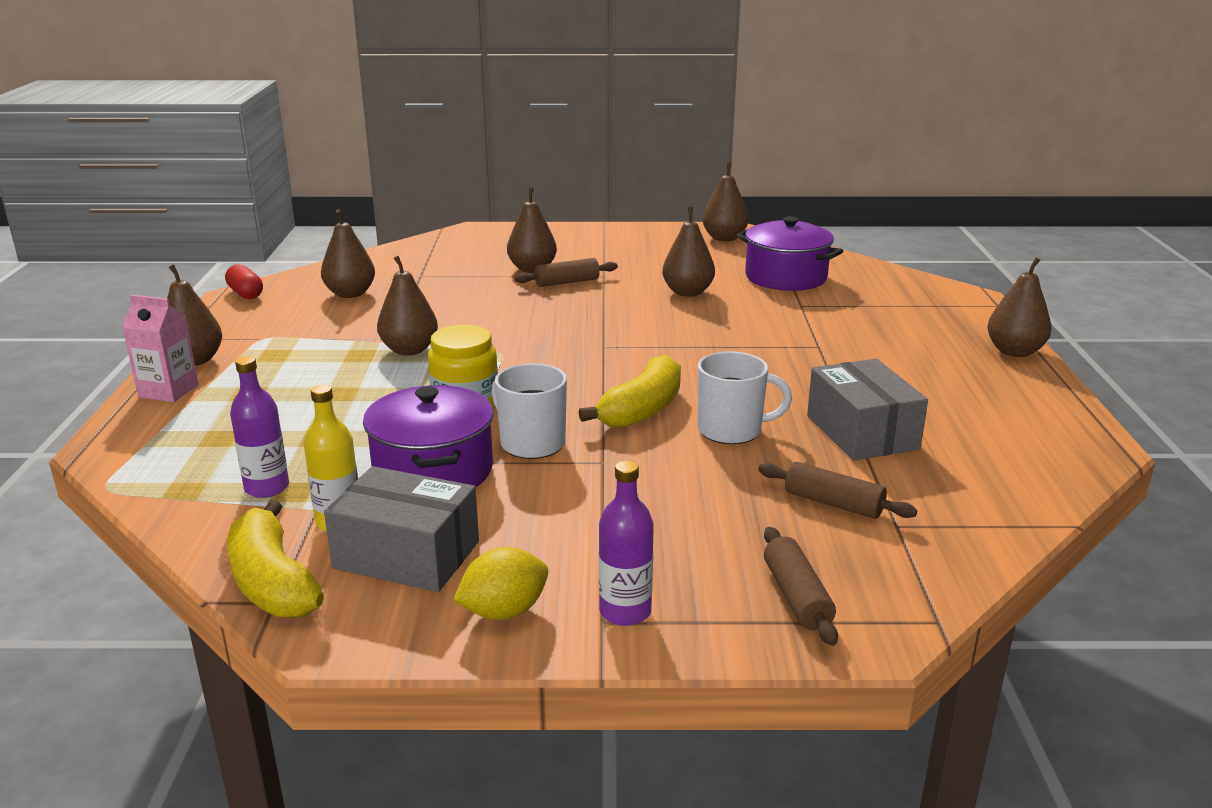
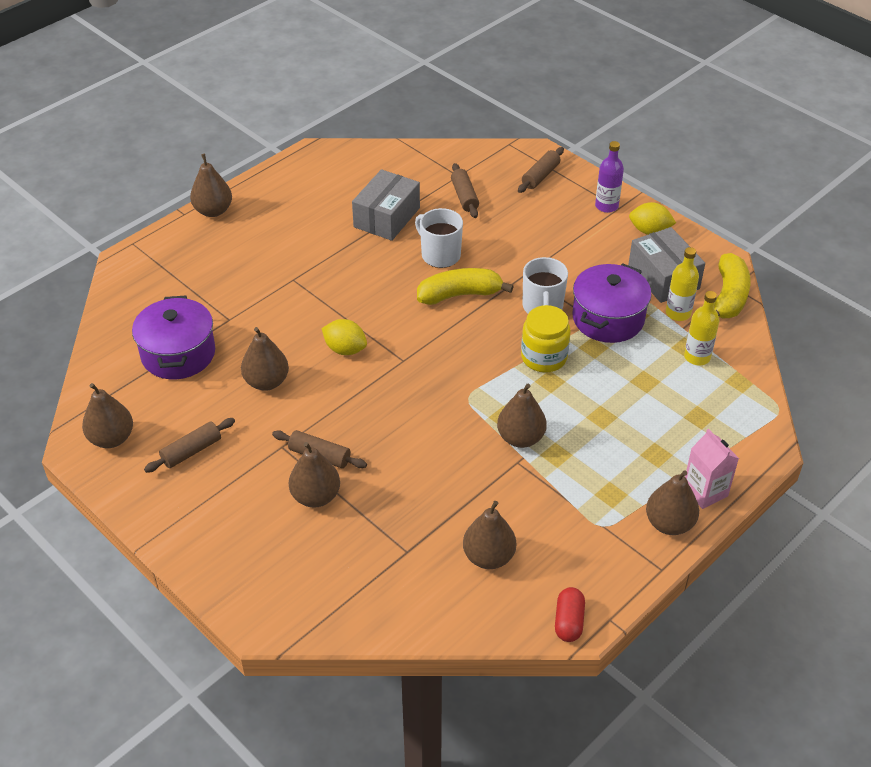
camera: 135 degrees left, 20 degrees up
(267, 488) = (697, 357): purple bottle -> yellow bottle
(661, 252) = (191, 451): none -> brown rolling pin
(668, 330) = (345, 349): none -> yellow lemon

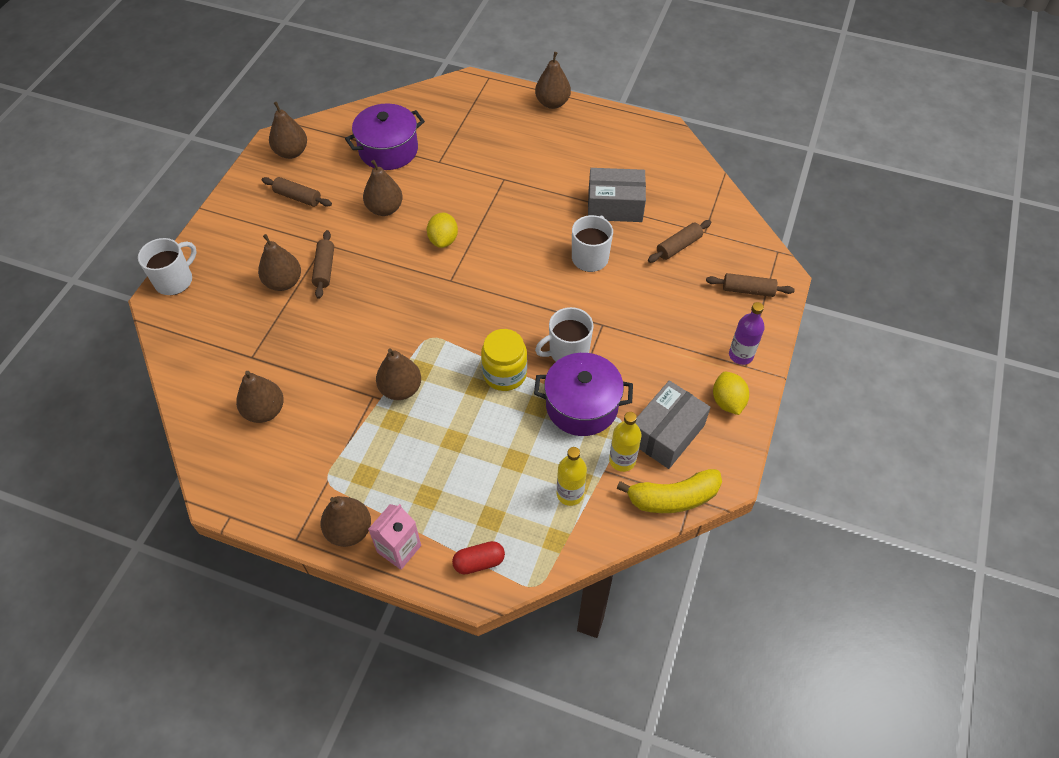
camera: 65 degrees right, 10 degrees up
(243, 600) = (175, 280): none -> white mug
(459, 294) = (549, 288): yellow banana -> none
(569, 621) = (218, 487): red capsule -> red capsule (479, 562)

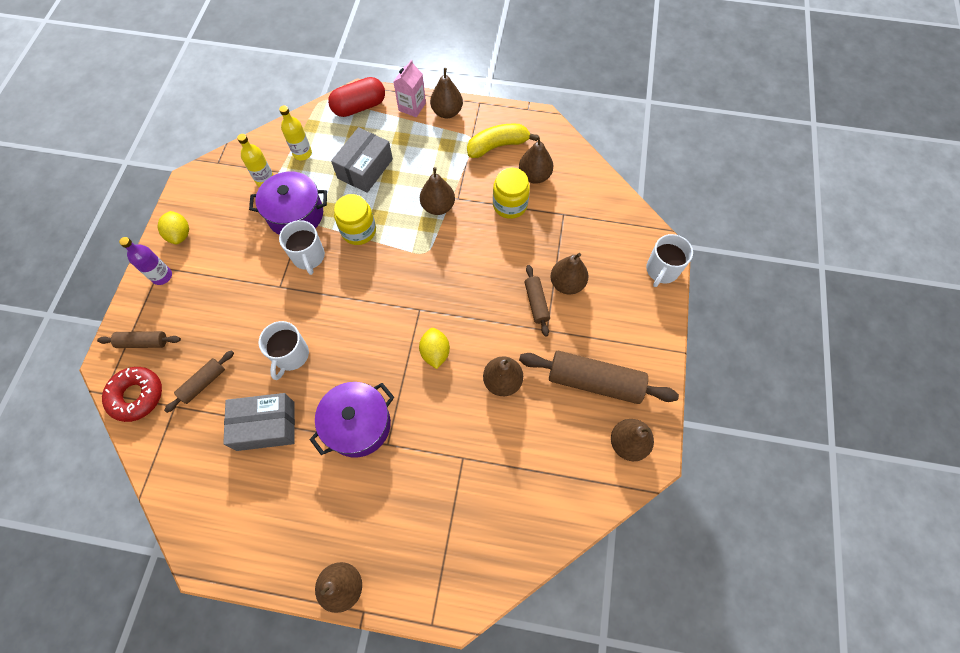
camera: 170 degrees right, 10 degrees up
(298, 197) = (594, 381): brown rolling pin -> brown rolling pin, size x1.89
(311, 378) = (510, 205): none -> yellow jar
(388, 150) = (523, 466): purple pot -> purple pot (358, 425)
(479, 562) = (359, 107): red capsule -> red capsule, size x1.69
(567, 352) = (308, 257): white mug -> white mug turned 105 degrees clockwise
(666, 433) = (231, 203): grey box -> grey box (365, 168)
(673, 498) = (230, 161): yellow banana -> yellow banana (497, 146)
(744, 245) = (136, 396): none -> red donut

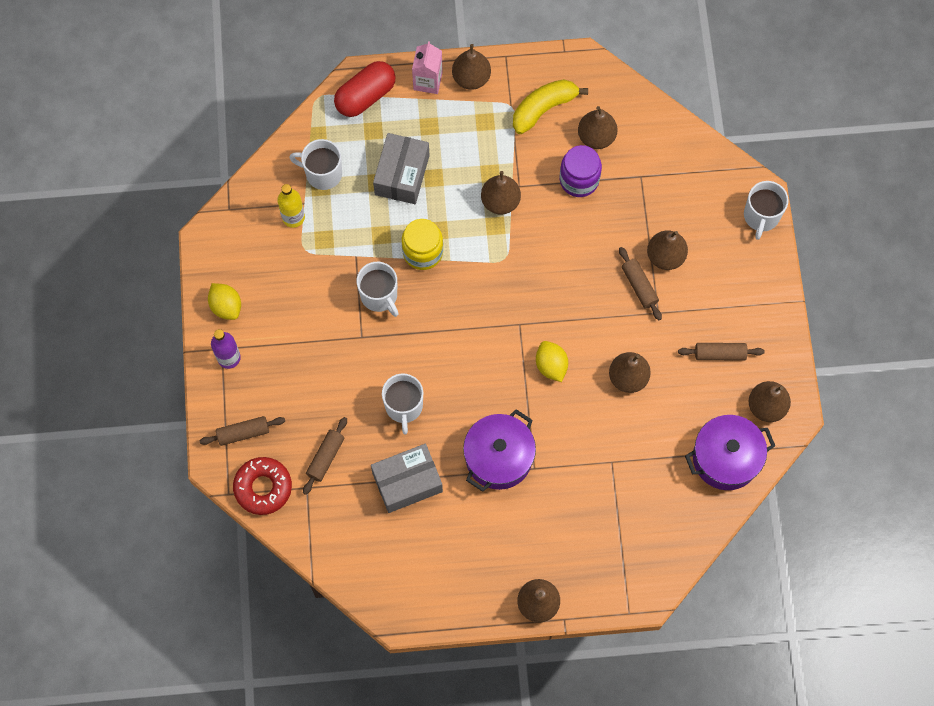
camera: 15 degrees left, 5 degrees up
(295, 214) = (345, 250): purple pot -> purple pot (725, 458)
(302, 153) = (322, 173): yellow bottle -> white mug
(510, 205) = (579, 180): yellow jar -> purple jar
(594, 381) = (720, 354): brown rolling pin -> brown rolling pin, size x0.53

